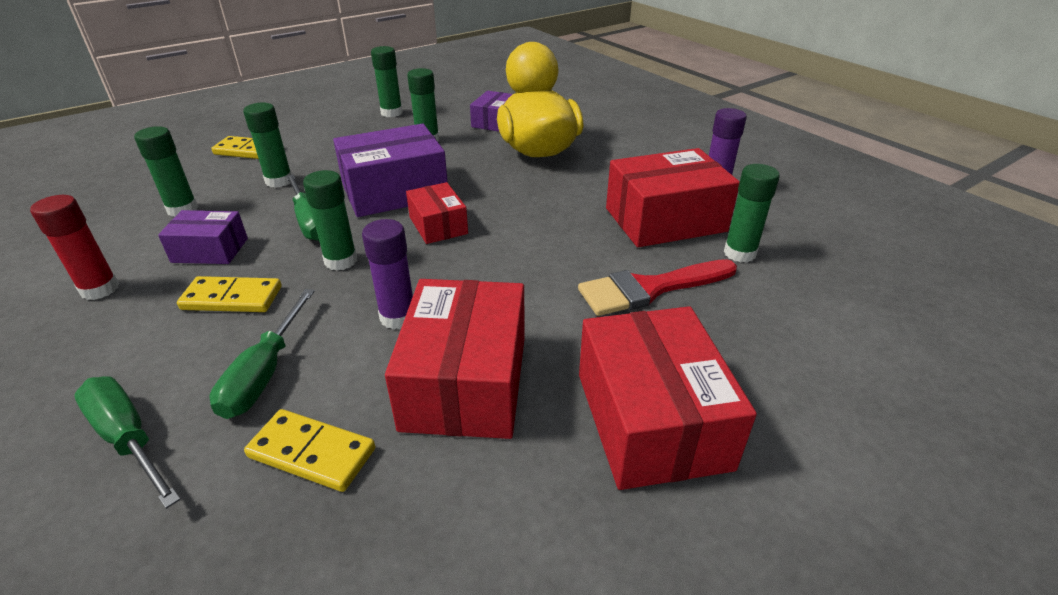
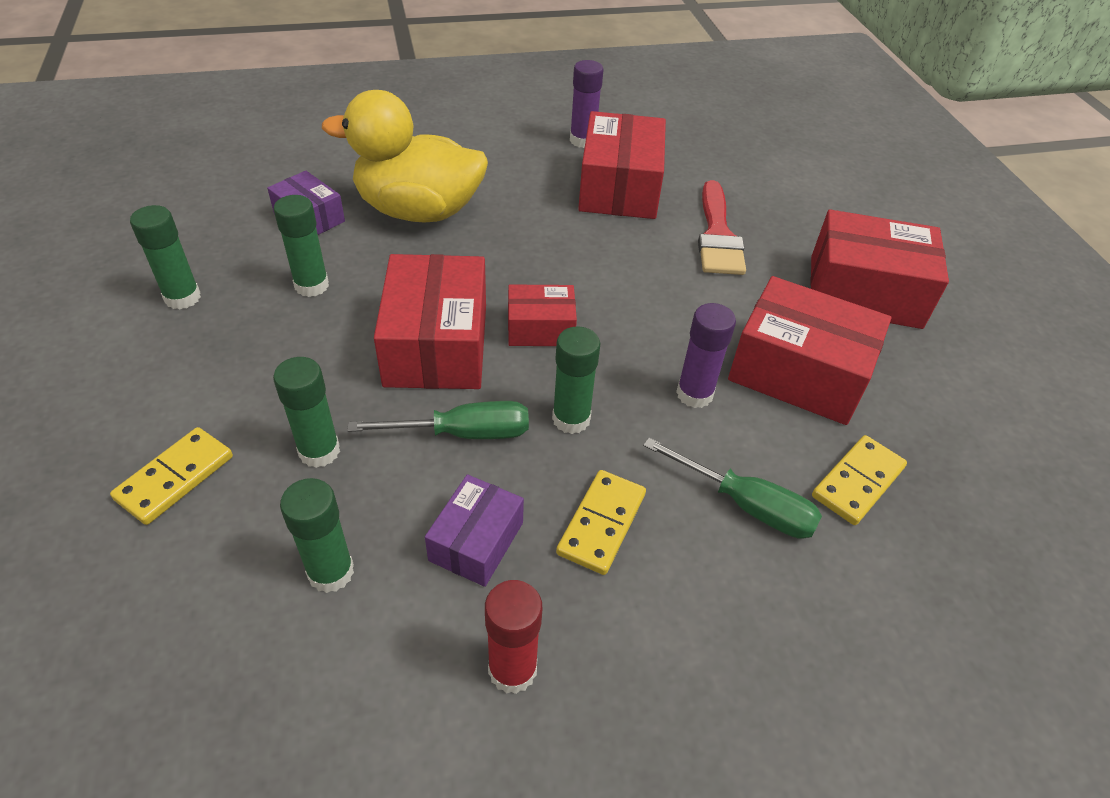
camera: 70 degrees left, 10 degrees up
(128, 438) = (810, 619): green screwdriver -> none
(395, 191) = (436, 345): purple box -> red box
(739, 253) = (691, 173): green glue stick -> none

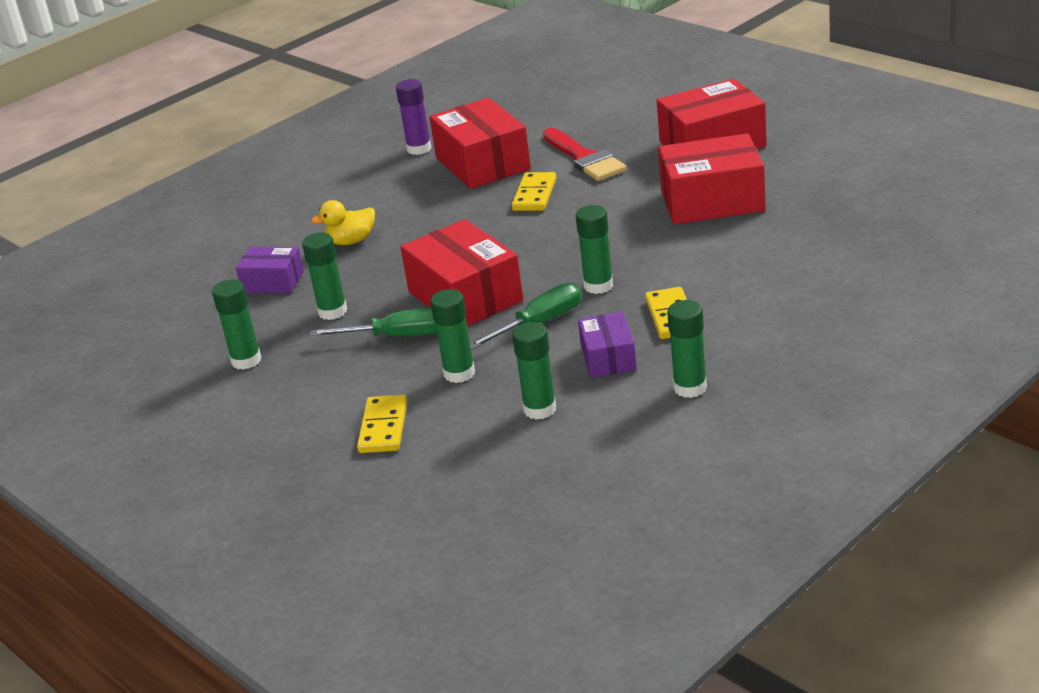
camera: 25 degrees left, 15 degrees down
(418, 211) = (351, 241): yellow duck -> yellow duck, size x0.46
(512, 669) = (690, 388): red glue stick -> green glue stick
(540, 328) = (524, 257): red box -> none
(694, 394) = (660, 240): purple glue stick -> none
(746, 505) = (744, 270): green screwdriver -> green screwdriver (397, 336)
(857, 482) = (795, 231): yellow domino -> yellow domino (534, 195)

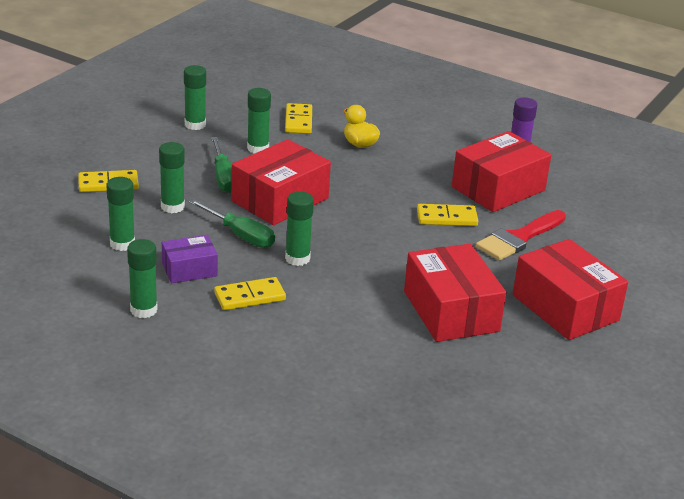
camera: 70 degrees right, 0 degrees up
(273, 282) = (298, 121): purple box -> yellow domino

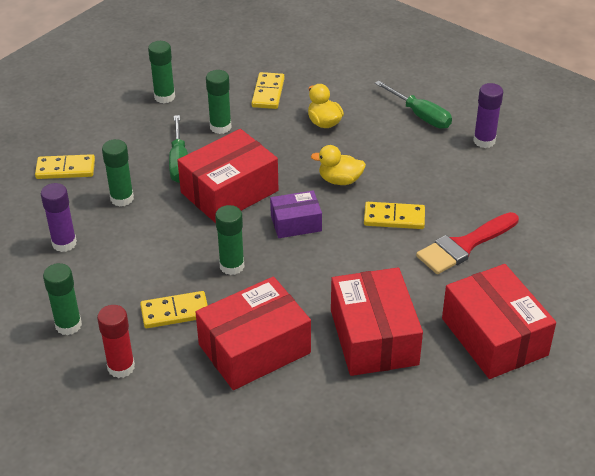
camera: 10 degrees right, 10 degrees up
(122, 244) = (64, 243): green glue stick -> purple glue stick
(189, 269) = (123, 276): purple box -> purple box (296, 223)
(206, 342) = (121, 367): none -> red glue stick
(240, 235) = (181, 235): green screwdriver -> green screwdriver (420, 115)
(387, 189) = (340, 180): none -> yellow duck
(498, 188) = (455, 181): red box -> red box (254, 349)

